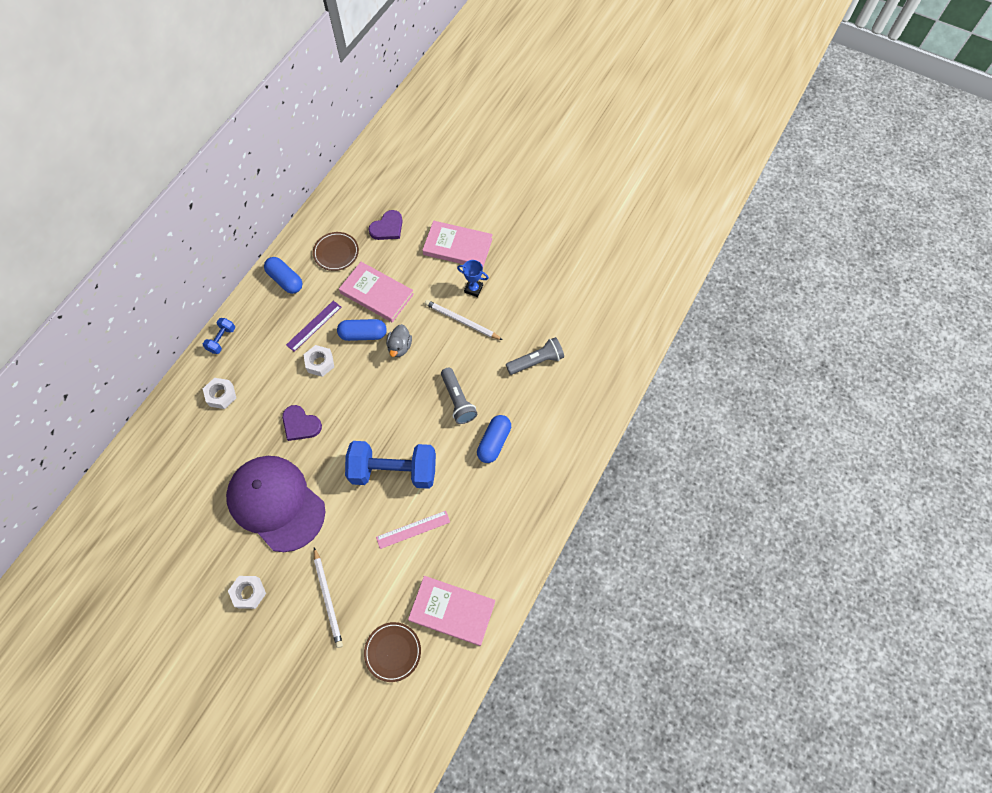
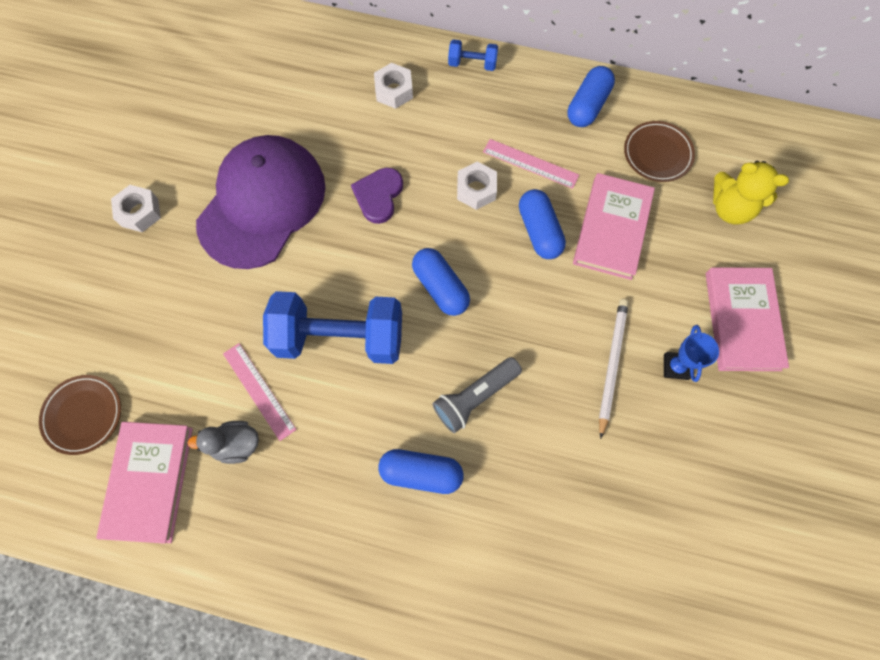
camera: 75 degrees right, 5 degrees up
(314, 326) = (530, 163): purple ruler -> pink ruler
(328, 598) = (145, 308): white pencil -> none
(380, 402) = (440, 287): none -> blue capsule
(387, 227) = (730, 208): purple heart -> yellow teddy bear
(394, 471) = (340, 338): blue dumbbell -> blue dumbbell turned 75 degrees counterclockwise
(399, 347) = (536, 287): grey duck -> grey duck (236, 444)
(536, 361) = (581, 505): grey flashlight -> none

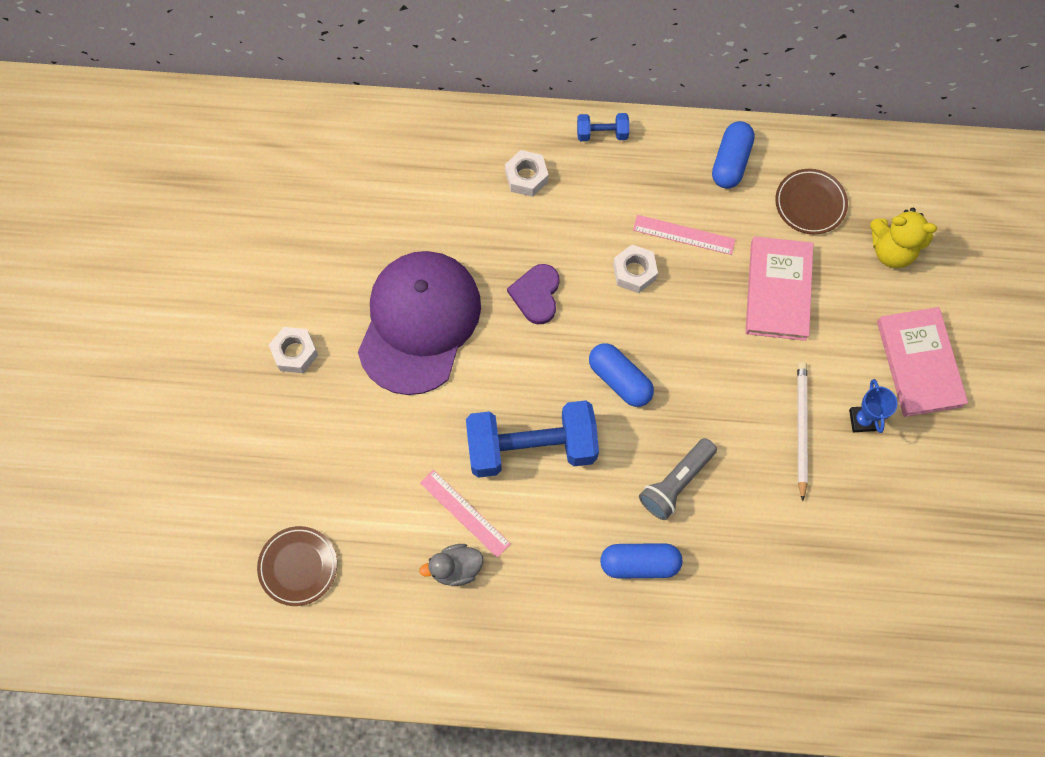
camera: 10 degrees left, 0 degrees up
(149, 481) = (381, 618): pink book -> none
(539, 231) = (706, 305): blue capsule -> none

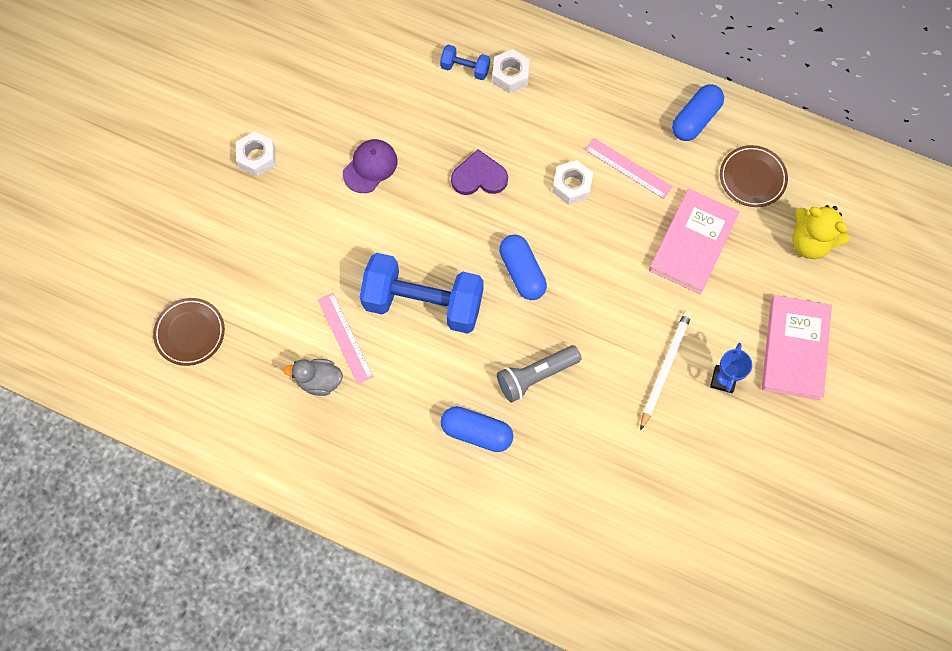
camera: 20 degrees right, 0 degrees up
(419, 322) = (370, 167): purple cap -> purple cap, size x0.44
(536, 294) = (479, 176): purple heart -> purple heart turned 60 degrees clockwise
(602, 133) = (591, 59): blue dumbbell -> blue dumbbell (465, 68)

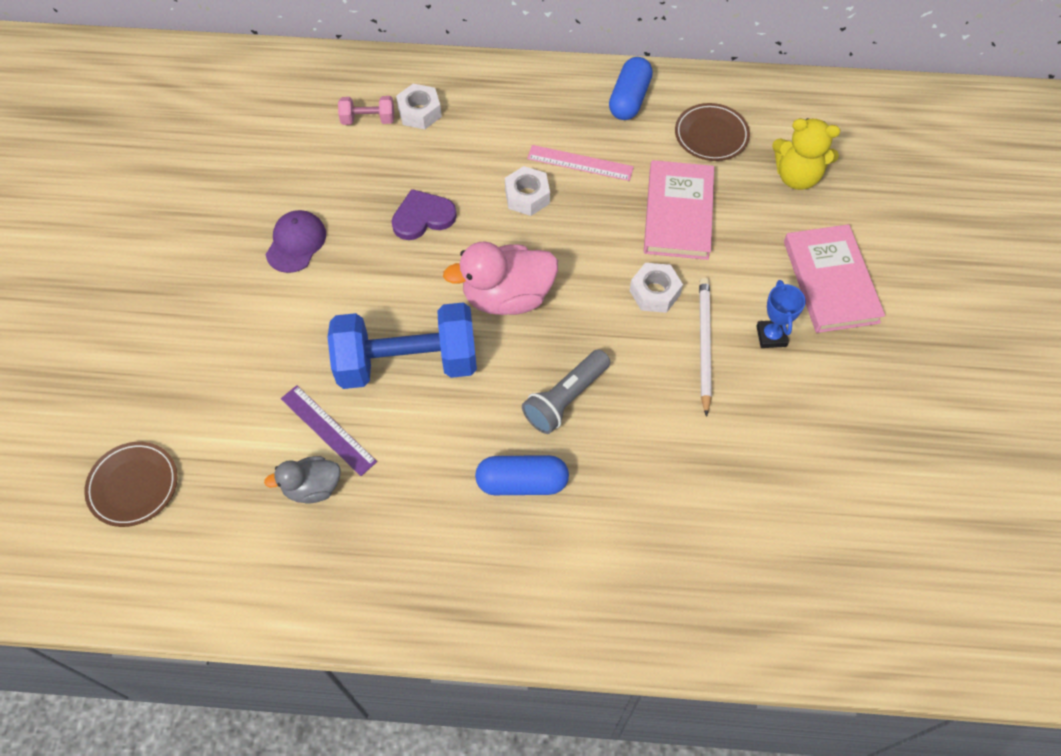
camera: 20 degrees left, 10 degrees down
(257, 157) = (160, 271): white nut -> white nut (654, 293)
(345, 338) = (328, 429): pink ruler -> purple ruler
(465, 68) = (368, 120): blue dumbbell -> pink dumbbell
(522, 272) = (507, 297): blue capsule -> pink duck

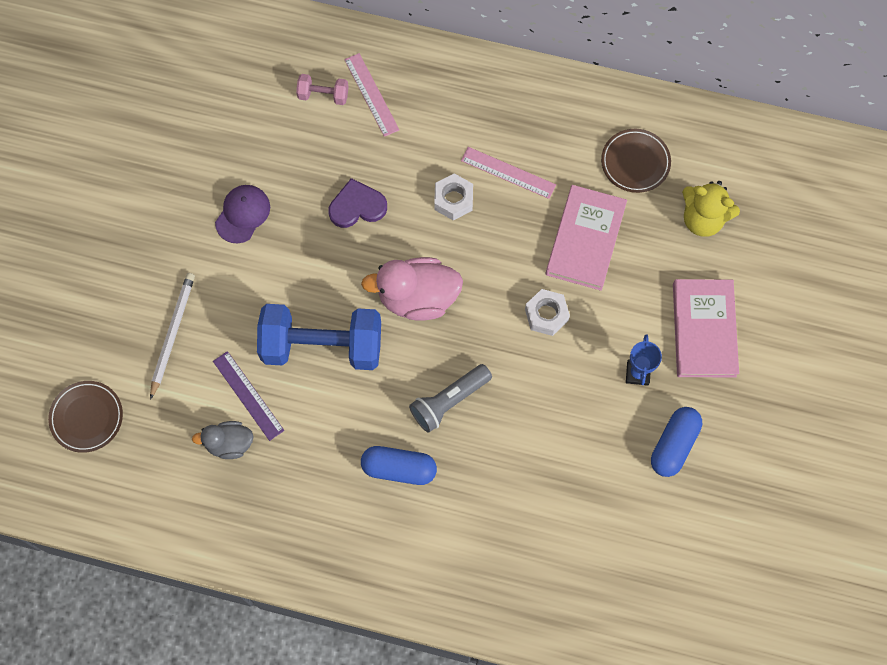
camera: 10 degrees right, 10 degrees up
(419, 112) = (371, 94): white nut -> pink ruler
(629, 99) = (568, 111): blue capsule -> blue capsule (674, 445)
(704, 344) = (577, 371): white pencil -> white pencil (172, 334)

